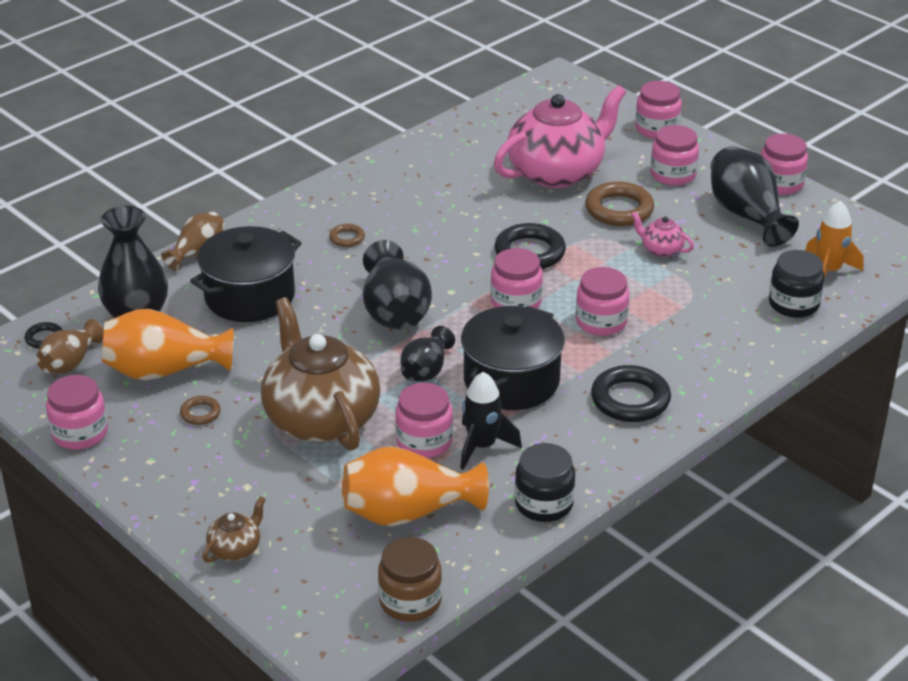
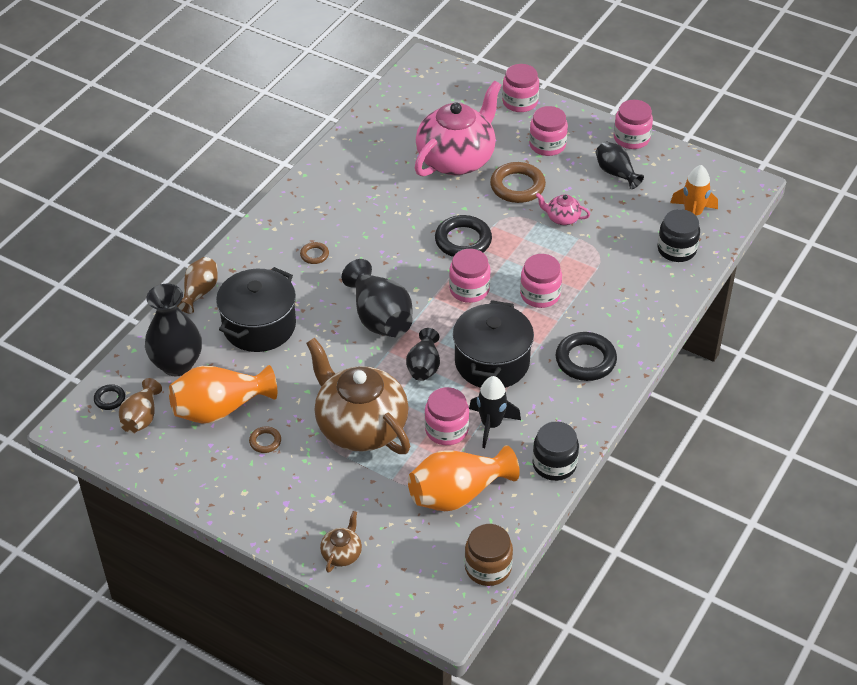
camera: 15 degrees left, 10 degrees up
(80, 433) = (178, 480): pink jar -> none
(747, 215) = (616, 173): black vase -> black vase, size x0.60

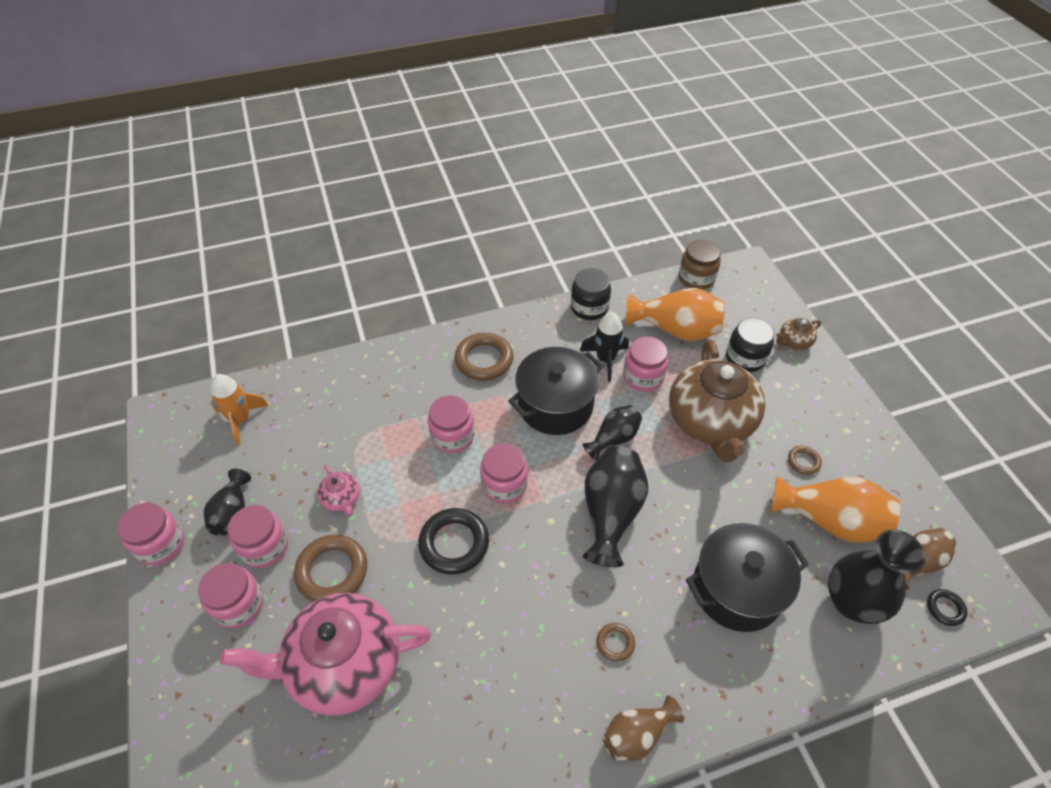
camera: 140 degrees left, 5 degrees up
(199, 292) = (779, 687): brown vase -> brown vase (637, 734)
(520, 102) = (179, 702): pink jar -> pink jar (264, 546)
(585, 360) = (484, 360): black ring -> brown ring
(676, 249) = (300, 398): black jar -> black jar (745, 358)

